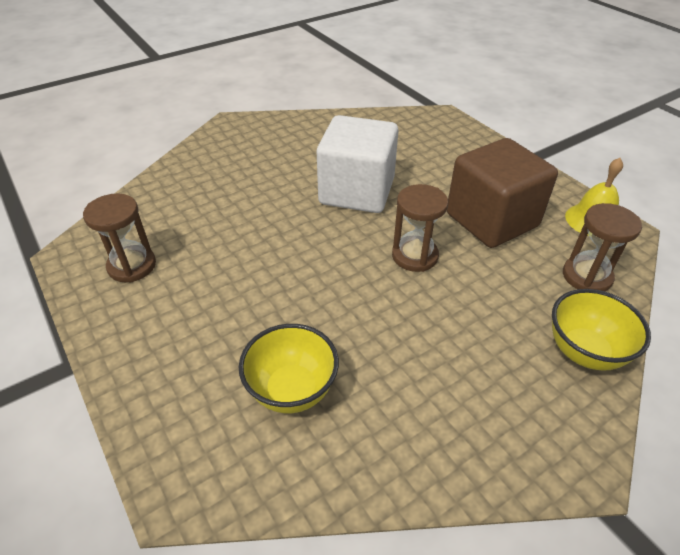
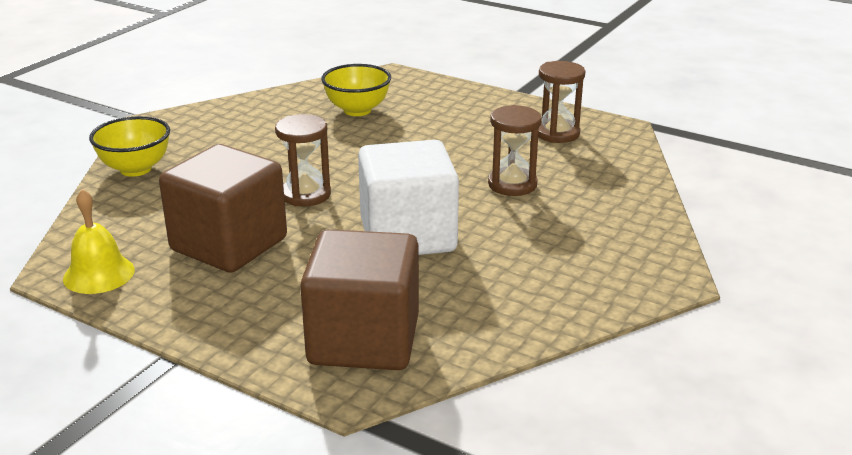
camera: 155 degrees right, 15 degrees down
(424, 135) = (364, 340): none -> brown cube
(586, 276) = (121, 218): brown hourglass -> brown hourglass (512, 184)

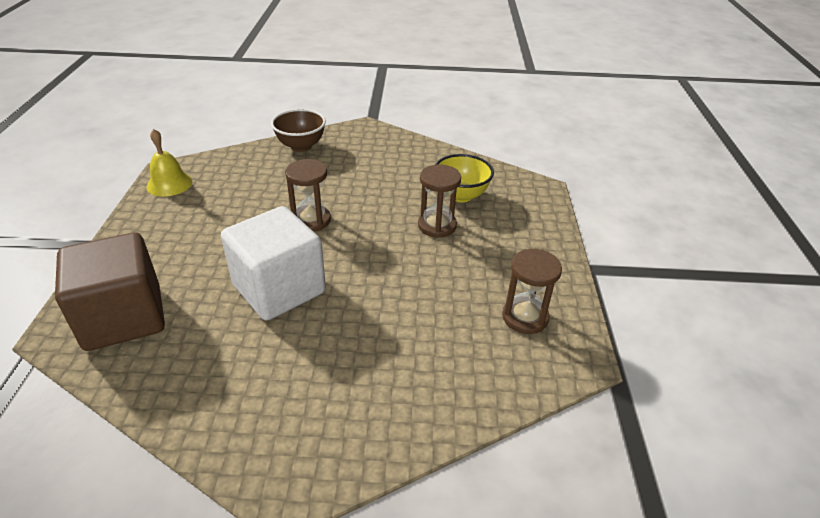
camera: 60 degrees right, 10 degrees up
(135, 169) = (301, 146): yellow bowl -> brown bowl
(229, 244) = (225, 215): brown cube -> none
(512, 184) = (401, 319): brown hourglass -> brown hourglass (437, 225)

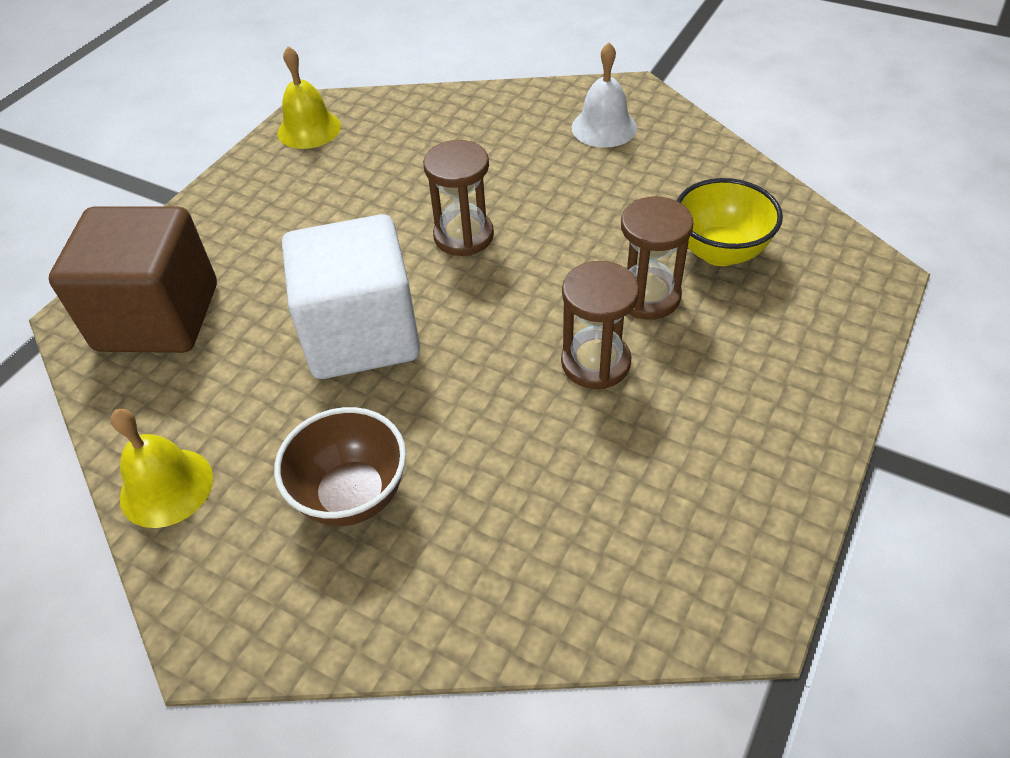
camera: 30 degrees right, 10 degrees up
(195, 416) = (166, 487): none -> yellow bell
(301, 146) = (517, 105): brown bowl -> brown bowl (352, 495)
(360, 148) = (604, 127): none -> white bell
(525, 317) = (696, 503): brown hourglass -> brown hourglass (595, 363)

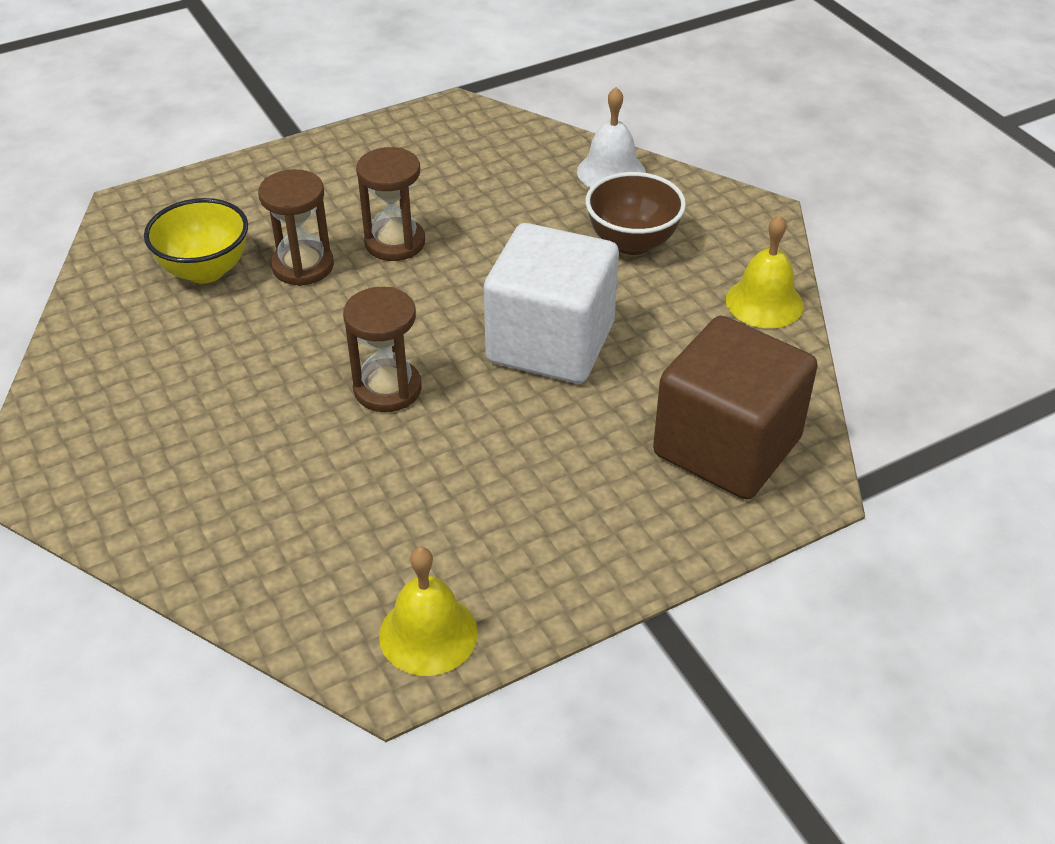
camera: 150 degrees left, 5 degrees down
(604, 127) = (119, 441): white bell -> white bell (611, 172)

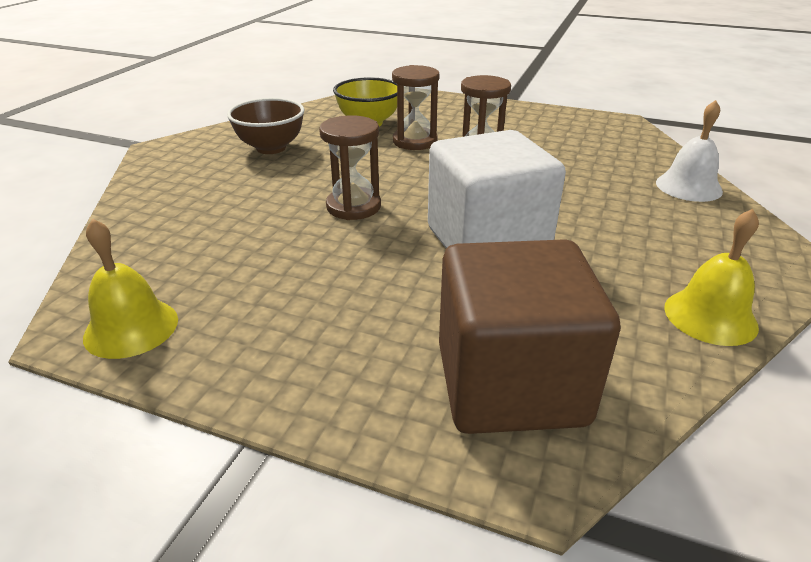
camera: 50 degrees right, 10 degrees down
(632, 242) = (643, 225): brown bowl -> brown bowl (271, 148)

